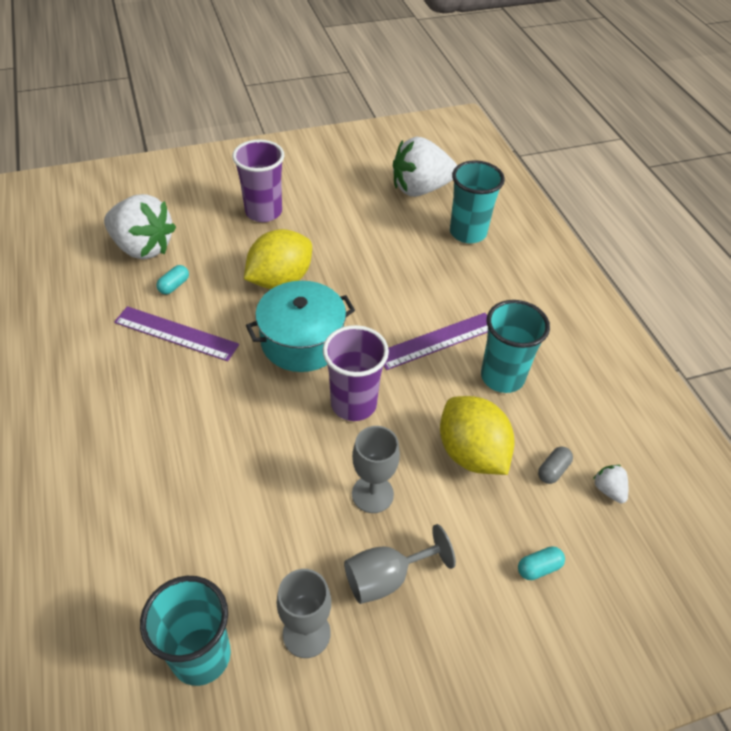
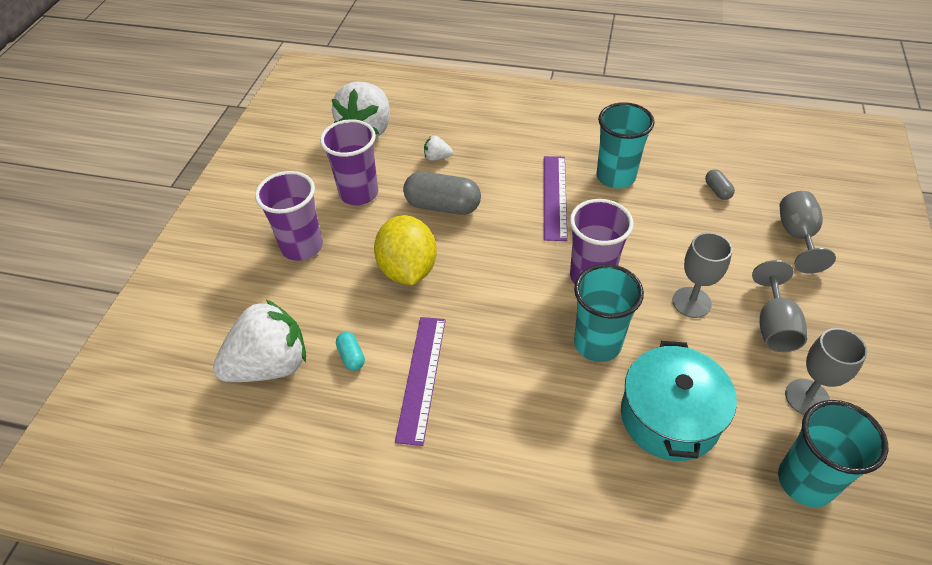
camera: 55 degrees left, 0 degrees up
(176, 334) = (422, 377): purple ruler -> purple ruler turned 45 degrees counterclockwise
(302, 341) = (497, 283): turquoise pot -> turquoise pot (669, 417)
(343, 216) = (359, 193): none -> purple cup
(366, 271) = (443, 206): none -> grey capsule
(468, 233) = (446, 126): turquoise cup -> turquoise cup (597, 343)
(471, 453) = (680, 227): yellow lemon -> none
(539, 568) = (797, 236): turquoise capsule -> grey goblet
(608, 490) = (747, 171): white strawberry -> white strawberry (437, 157)

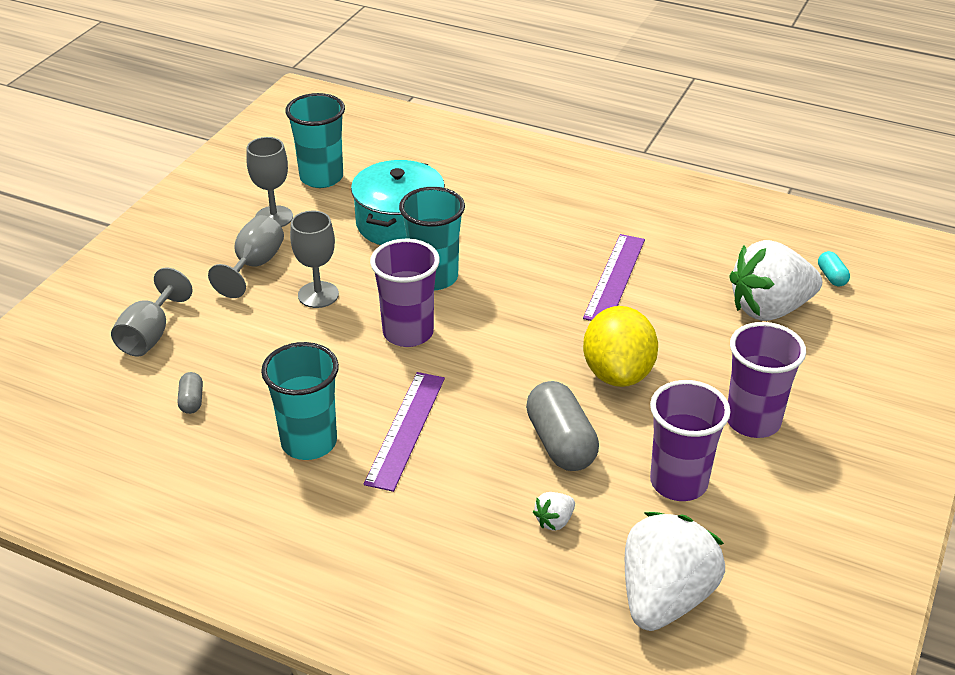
camera: 170 degrees left, 10 degrees down
(351, 356) = (685, 304): turquoise capsule -> turquoise capsule (831, 277)
(437, 157) = (554, 521): white strawberry -> white strawberry turned 120 degrees clockwise
(443, 206) = (561, 443): grey capsule -> grey capsule turned 45 degrees clockwise

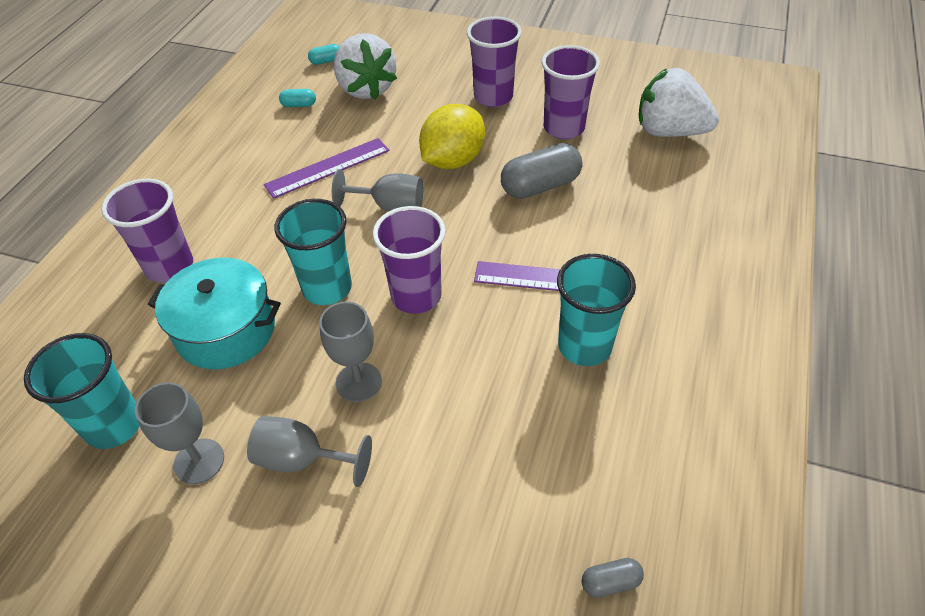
camera: 95 degrees left, 10 degrees up
(150, 335) = (446, 545): grey goblet -> grey goblet (390, 207)
(192, 401) = (551, 463): grey capsule -> grey capsule (610, 582)
(484, 189) = (169, 266): none -> purple cup
(554, 521) = (622, 184): white strawberry -> none
(614, 278) = (328, 168): purple ruler -> purple ruler turned 45 degrees counterclockwise
(617, 373) = (453, 161): yellow lemon -> yellow lemon turned 45 degrees counterclockwise
(734, 256) = (299, 105): none -> turquoise capsule

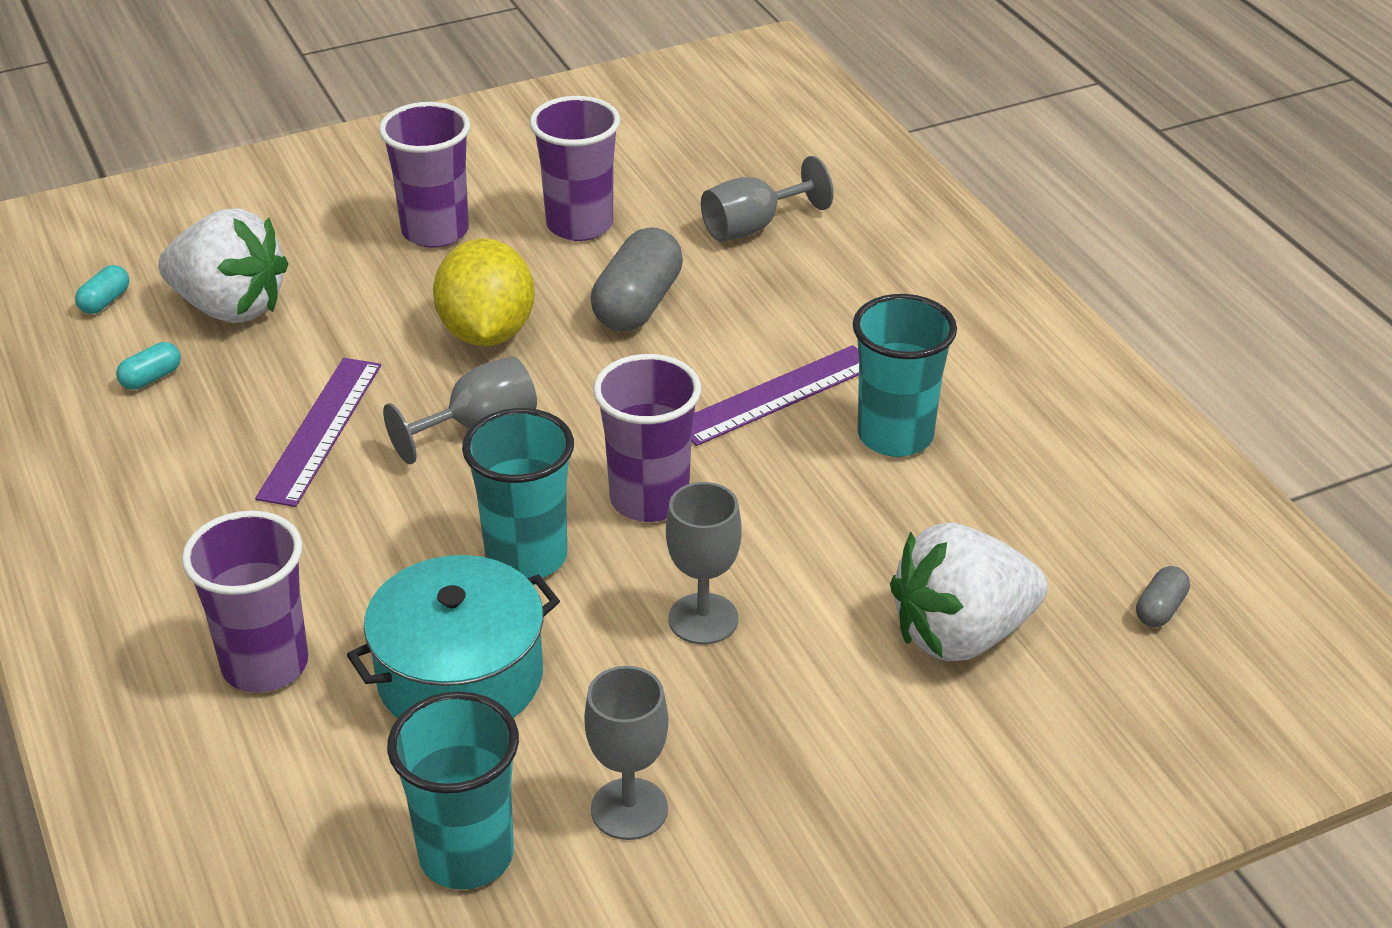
camera: 45 degrees left, 10 degrees down
(302, 459) = (745, 725): grey goblet -> grey goblet (753, 227)
(669, 131) = (711, 168): white strawberry -> white strawberry (961, 634)

